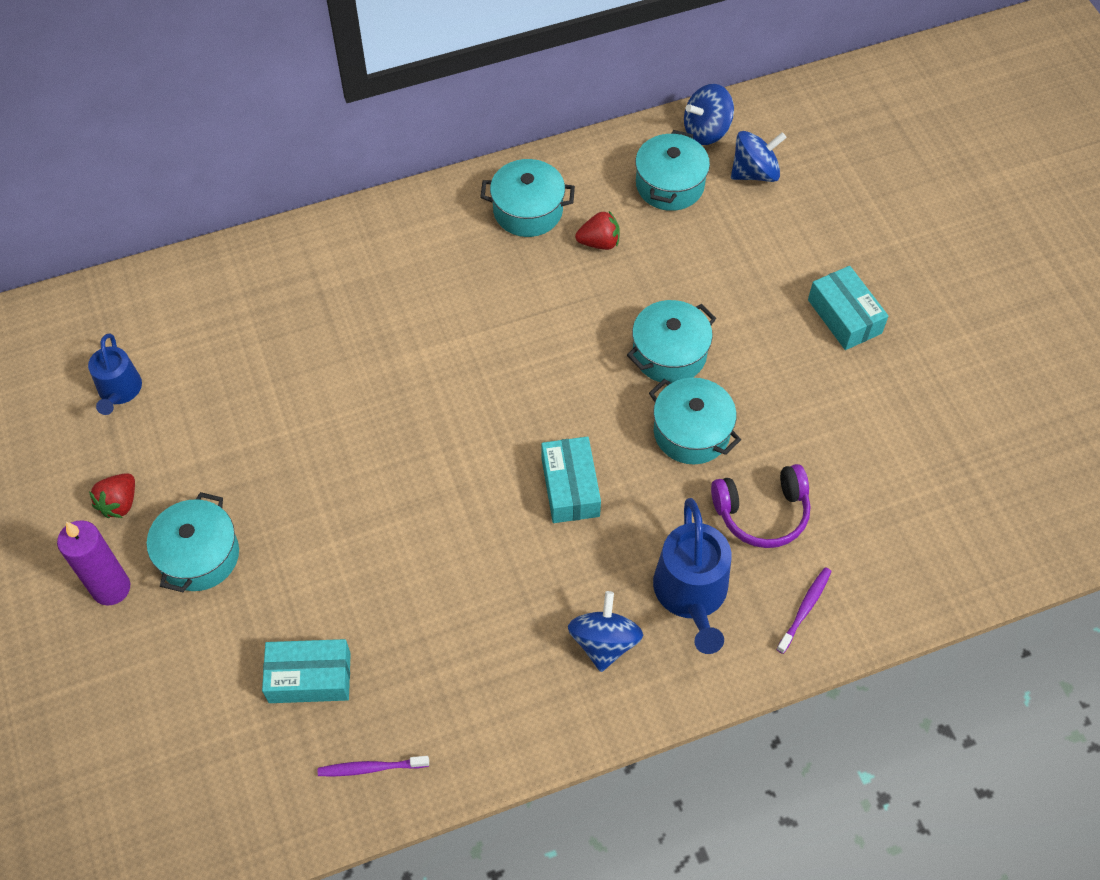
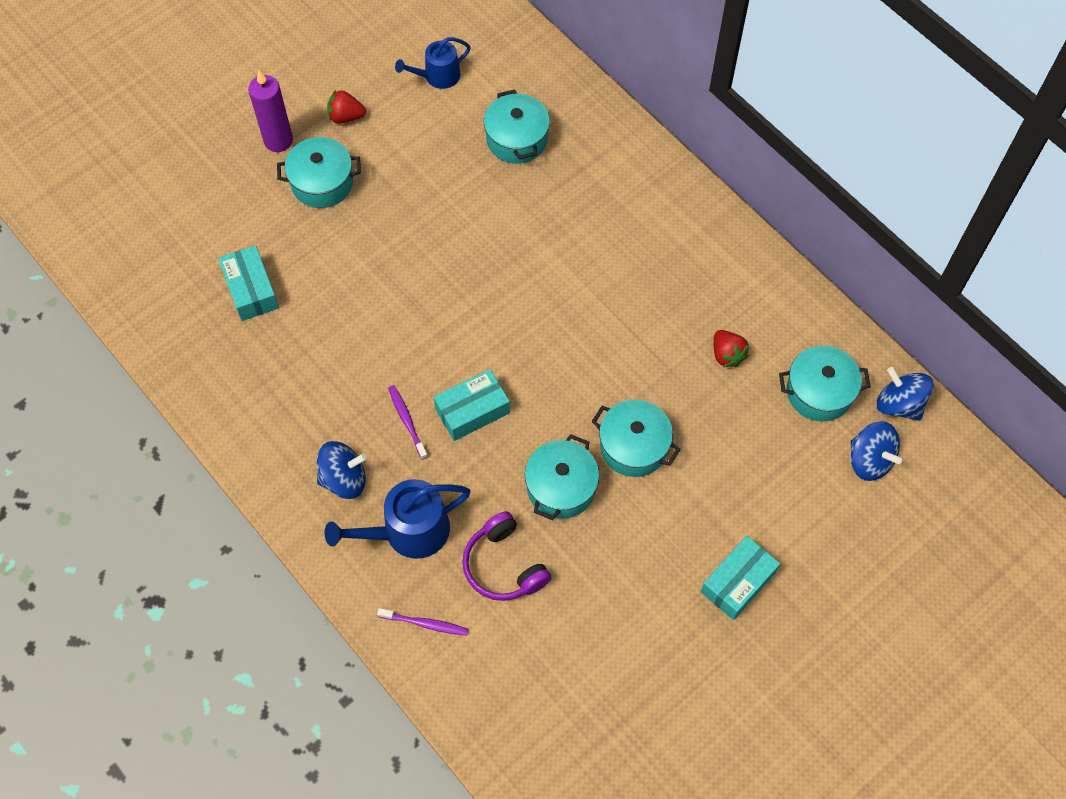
camera: 70 degrees right, 5 degrees up
(371, 768) = (195, 354): purple toothbrush -> purple toothbrush (407, 421)
(528, 210) = (735, 288): turquoise pot -> turquoise pot (517, 139)

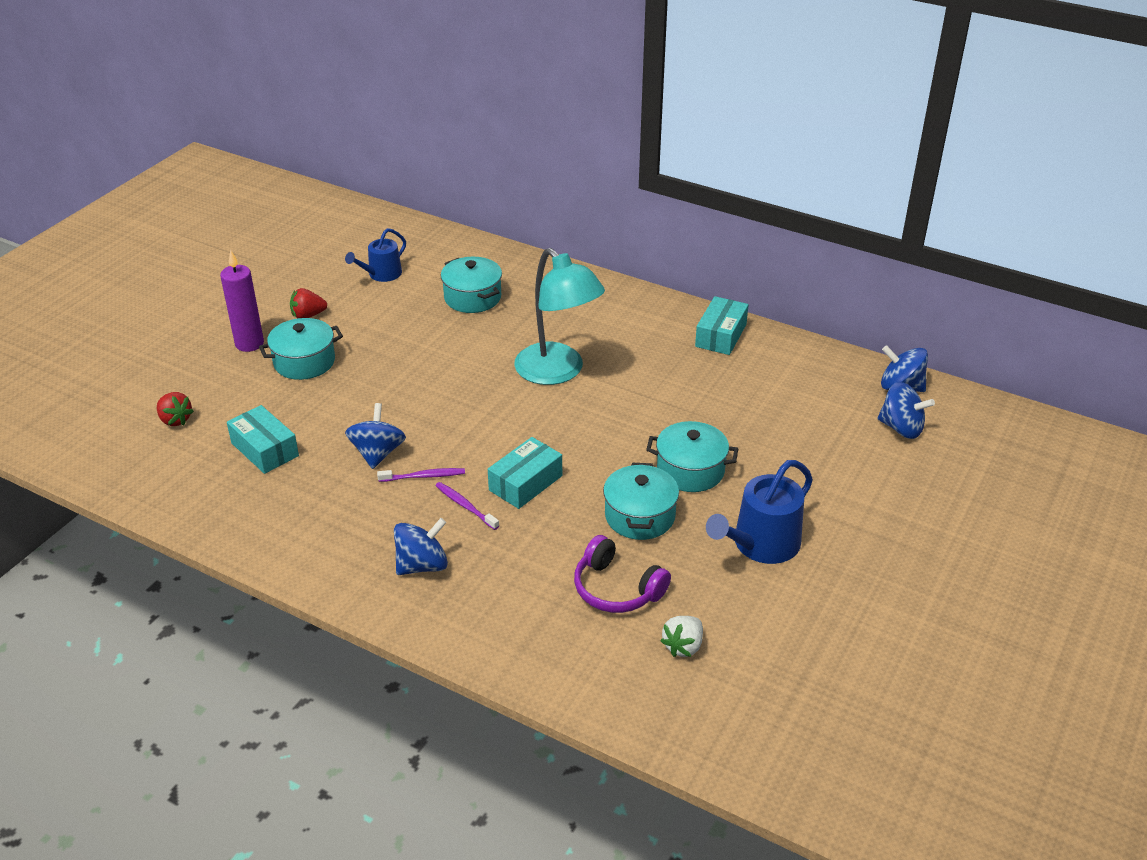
camera: 20 degrees left, 25 degrees down
(351, 328) = (377, 453): none -> blue spinning top
(408, 531) = (507, 588): blue watering can -> blue watering can (761, 544)
(425, 624) = (561, 657): purple toothbrush -> purple toothbrush (424, 476)
(535, 650) = (683, 646): none -> white strawberry
(560, 274) = (558, 372): none -> turquoise lamp
(727, 355) = (735, 390): red strawberry -> red strawberry (175, 420)
(737, 582) = (843, 541): turquoise box -> turquoise box (720, 335)
(819, 392) = (829, 395): turquoise pot -> none

